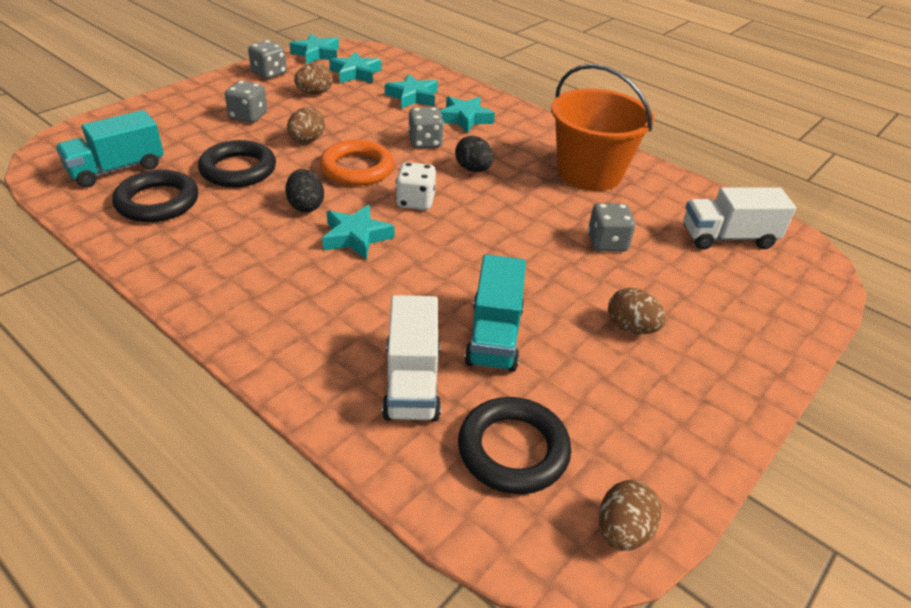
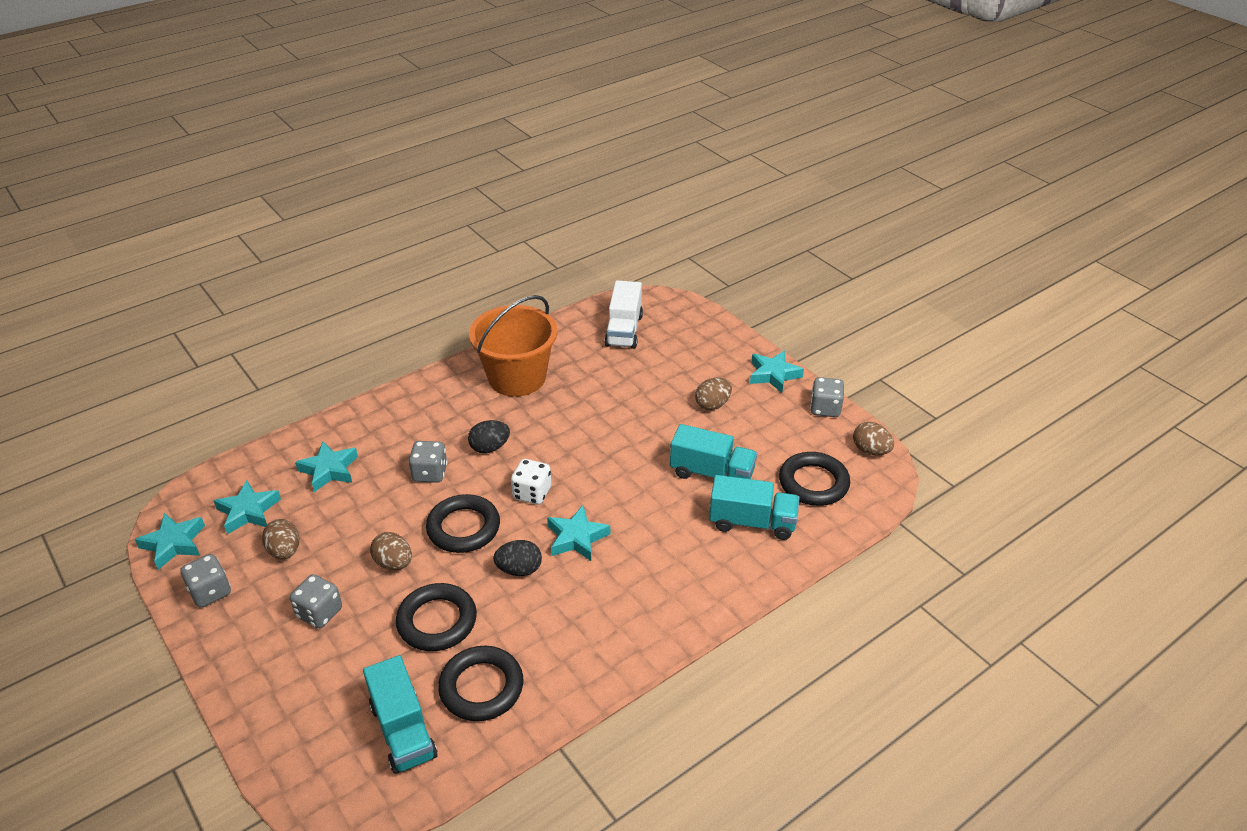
camera: 75 degrees left, 0 degrees up
(357, 168) = (463, 528): orange ring -> black ring
(412, 382) = (752, 522): white truck -> turquoise truck
(464, 119) = (393, 438): turquoise star -> turquoise star (773, 375)
(607, 243) = (617, 392): grey dice -> grey dice (825, 409)

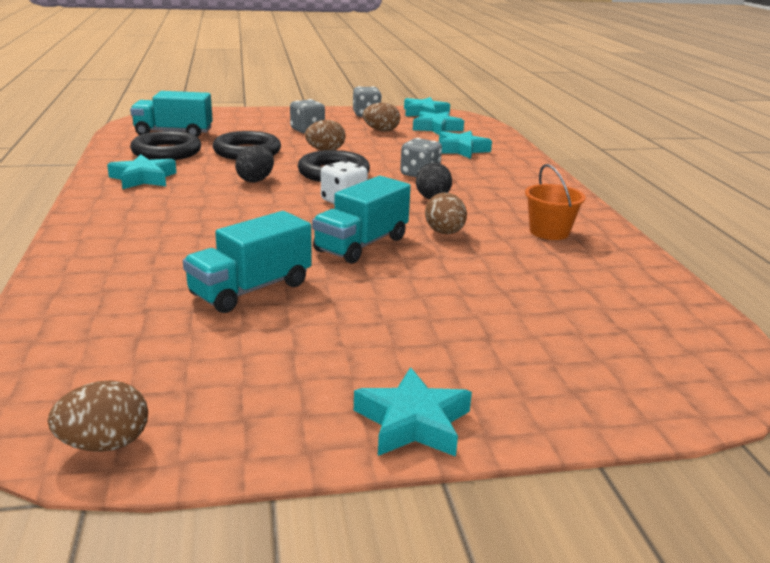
camera: 115 degrees right, 15 degrees down
(517, 378) = (549, 232): orange bucket -> orange bucket, size x0.51
(576, 538) = (258, 204): turquoise star -> turquoise star (143, 178)
(624, 330) = (632, 320): white truck -> none
(712, 405) = (385, 334): brown egg -> brown egg (444, 233)
(752, 522) = (138, 287): turquoise truck -> turquoise truck (361, 244)
(813, 483) = (128, 354): black ring -> none
(825, 409) = (264, 442): grey dice -> none

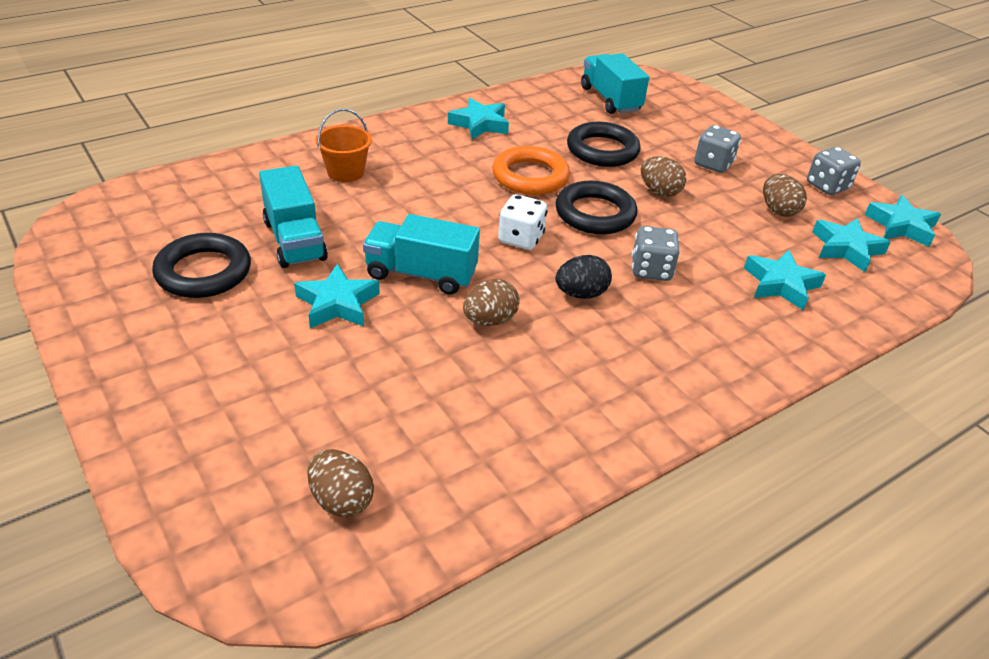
camera: 65 degrees right, 15 degrees up
(105, 444) = (68, 248): brown egg -> brown egg (341, 500)
(166, 152) = (555, 113): black ring -> black ring (203, 272)
(251, 289) = (294, 240): turquoise truck -> turquoise truck turned 135 degrees counterclockwise
(256, 180) = (530, 176): black egg -> orange ring
(413, 422) = (119, 369): turquoise star -> turquoise star (337, 303)
(549, 232) = (555, 400): orange bucket -> orange bucket (346, 172)

